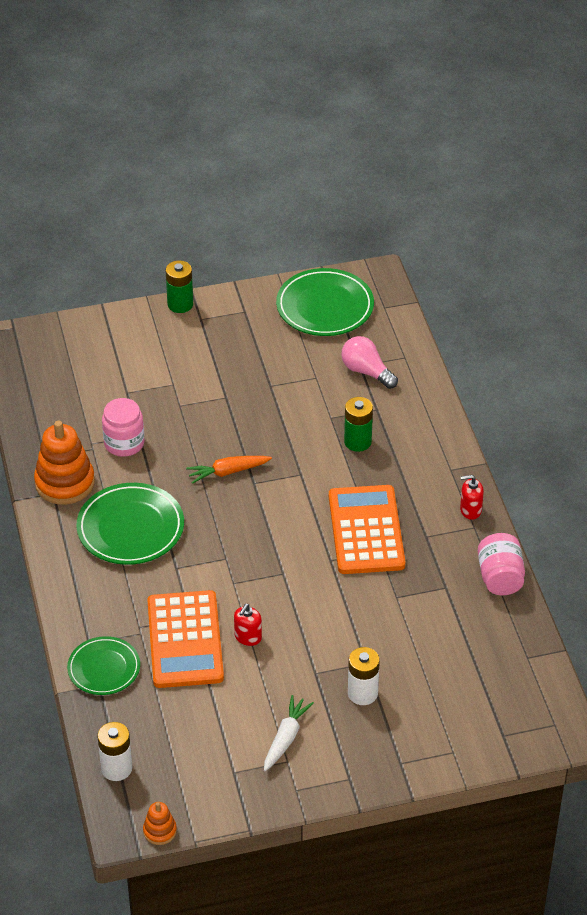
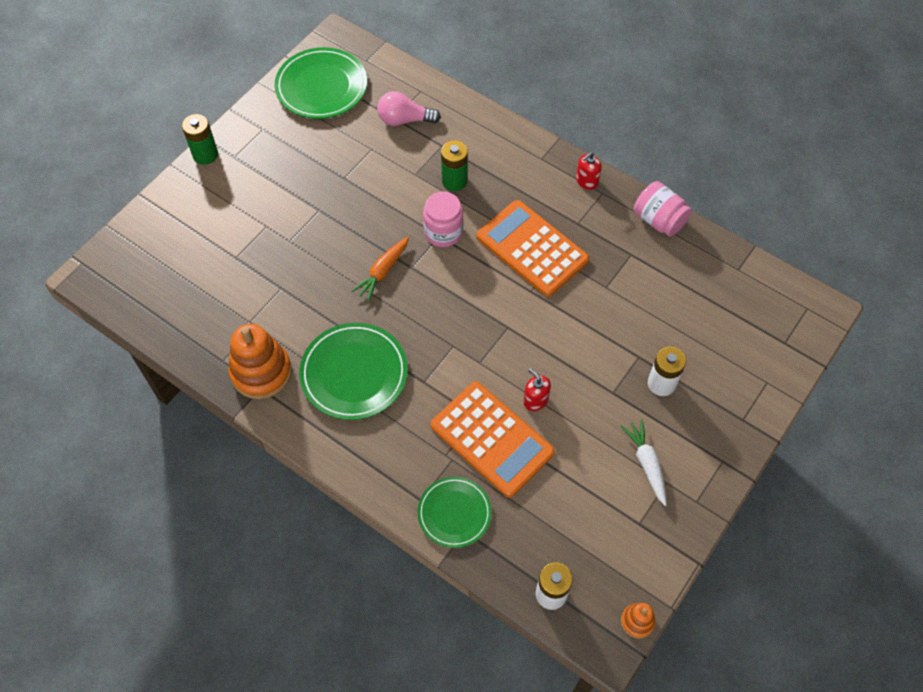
camera: 40 degrees left, 15 degrees up
(124, 443) = (276, 303): pink jar -> pink jar (443, 232)
(248, 637) = (535, 400): red soap dispenser -> red soap dispenser turned 150 degrees clockwise

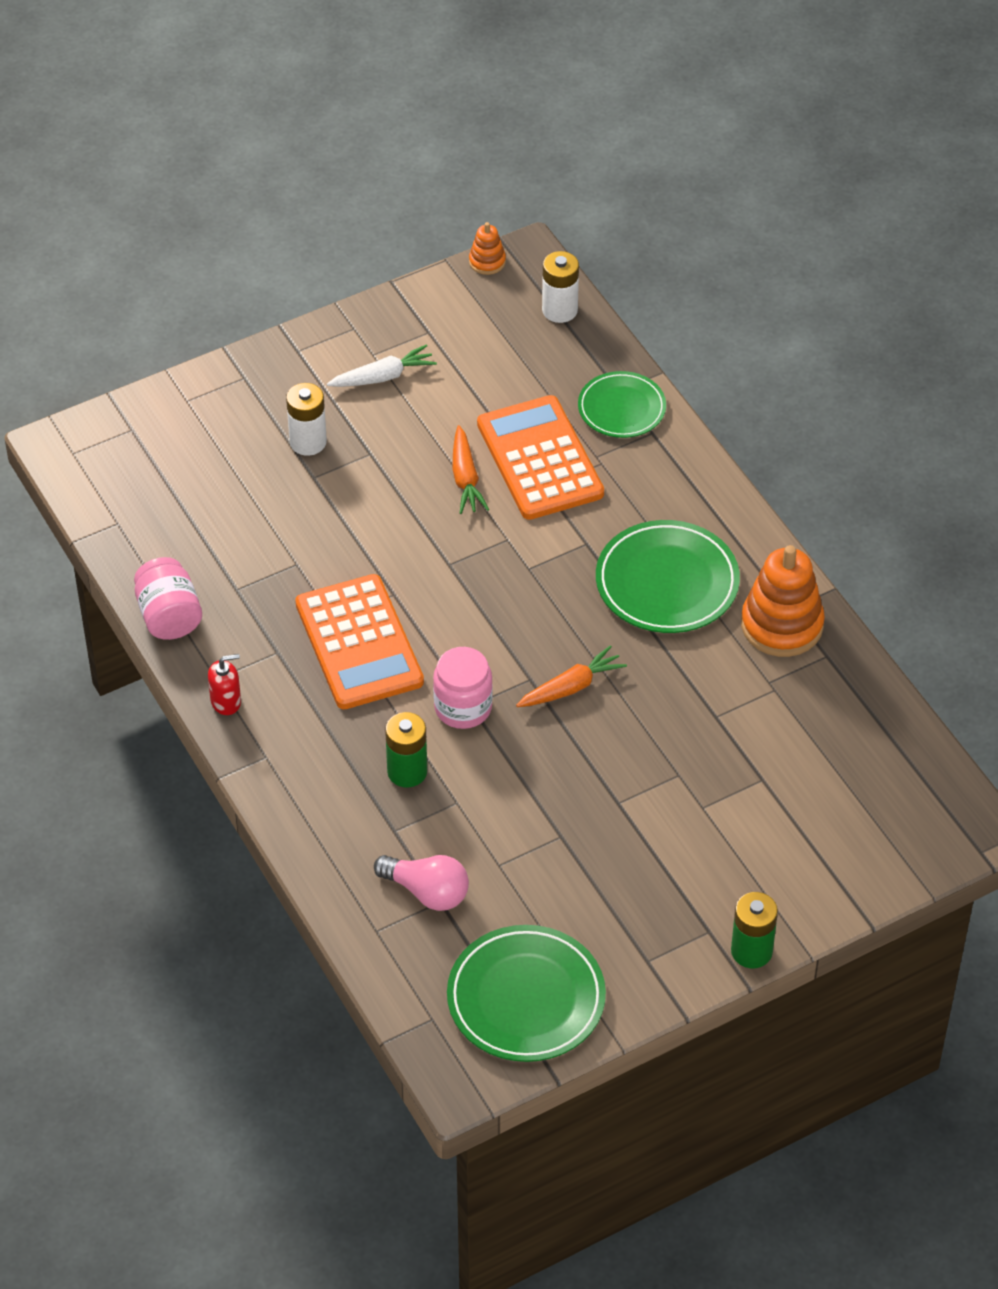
camera: 155 degrees left, 10 degrees down
(535, 400) = (465, 478): red soap dispenser -> orange carrot
(646, 464) = (382, 377): white carrot -> white carrot turned 120 degrees counterclockwise

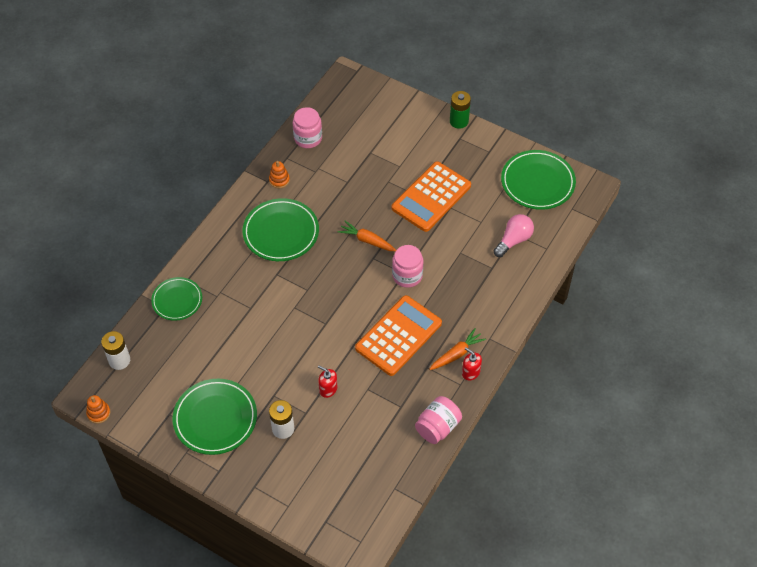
camera: 120 degrees left, 5 degrees up
(332, 518) = (328, 389): none -> red soap dispenser
(382, 377) = (215, 418): white carrot -> green plate
(407, 771) = (457, 279): green battery -> none
(427, 892) = (513, 240): pink light bulb -> pink light bulb turned 45 degrees clockwise
(465, 478) = (265, 344): orange carrot -> orange carrot (456, 354)
(539, 459) = (233, 319): orange calculator -> orange calculator (431, 197)
(782, 625) = (279, 180): orange stacking toy -> orange stacking toy, size x0.49
(854, 704) = (308, 138): none -> pink jar

